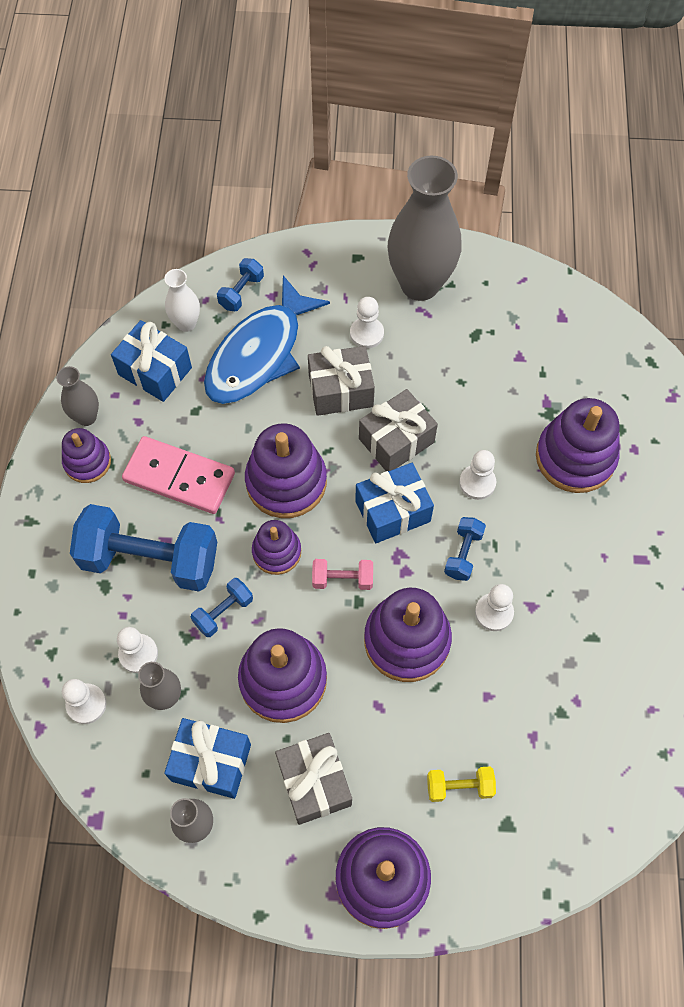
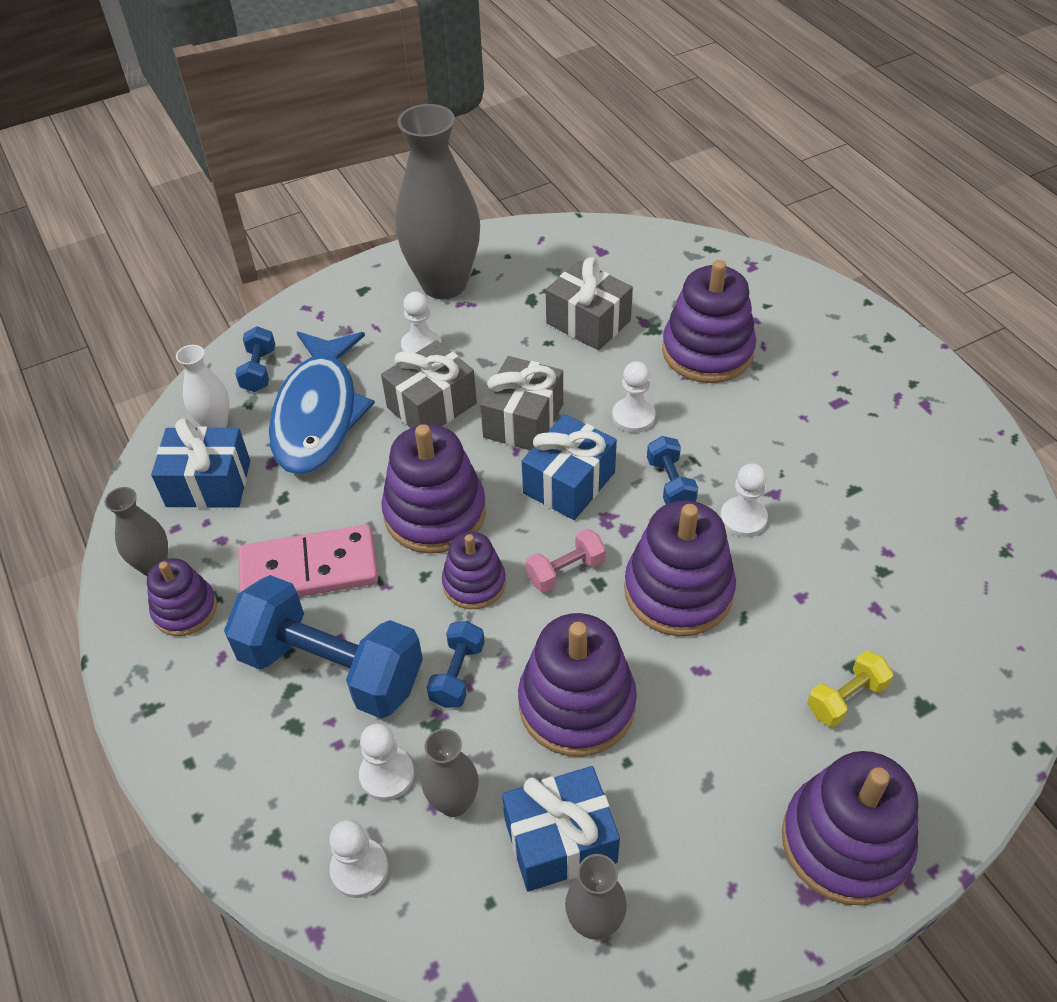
camera: 30 degrees left, 15 degrees down
(150, 559) = (331, 668): blue dumbbell -> blue dumbbell turned 45 degrees clockwise
(314, 782) = (693, 789): grey gift -> grey gift (588, 322)

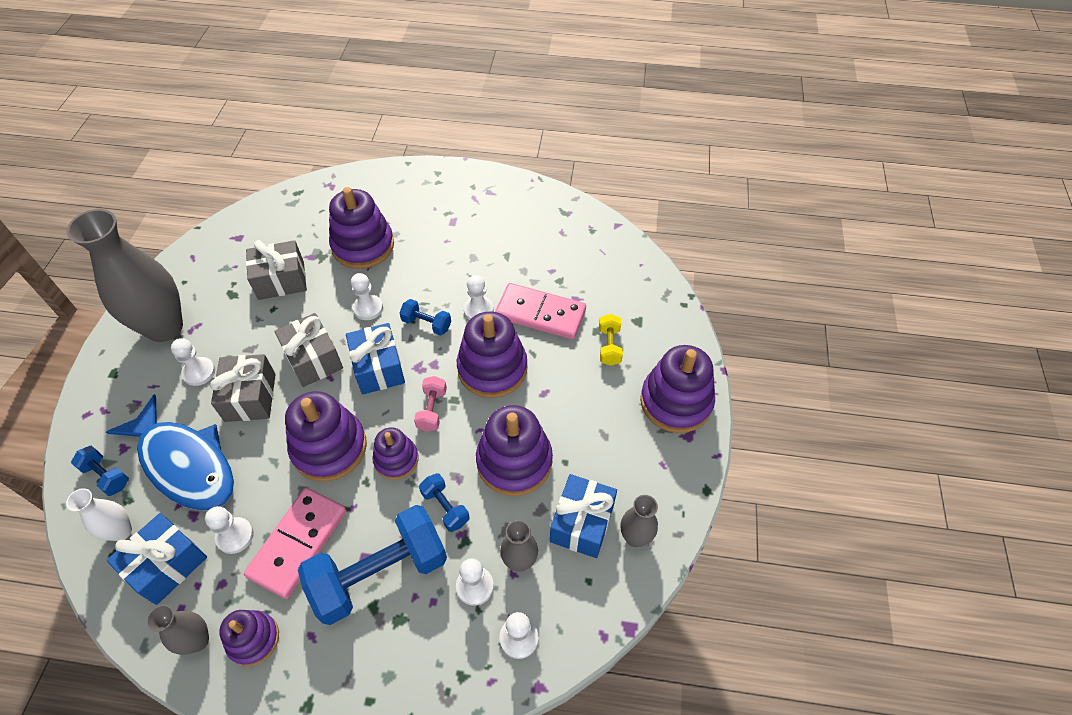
camera: 55 degrees left, 5 degrees up
(276, 511) = (235, 536): none -> white pawn
(809, 585) = (540, 314): none -> pink domino

